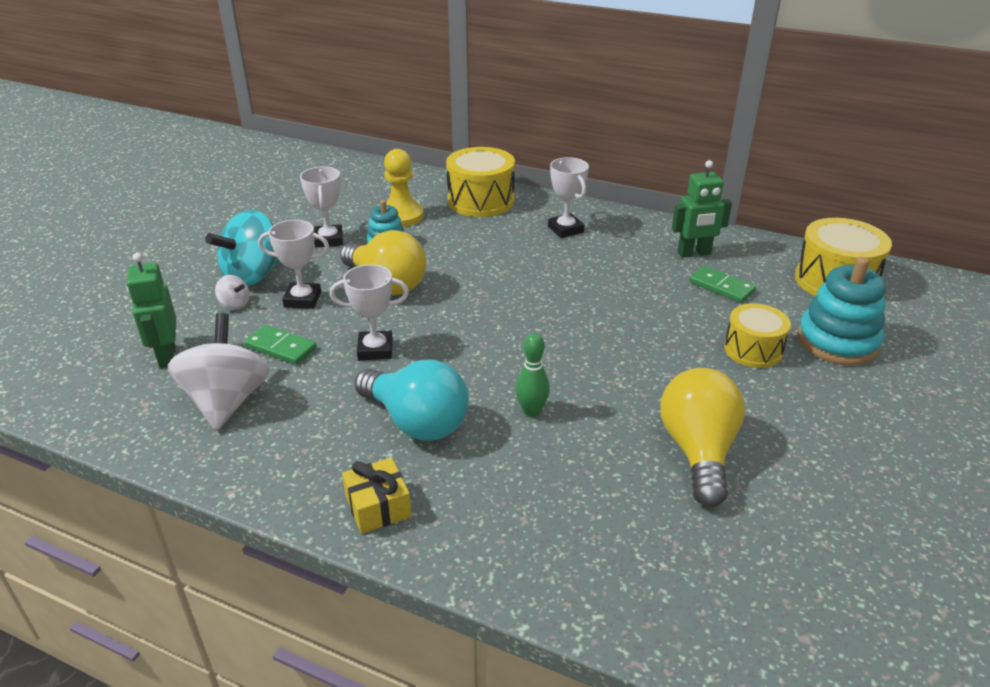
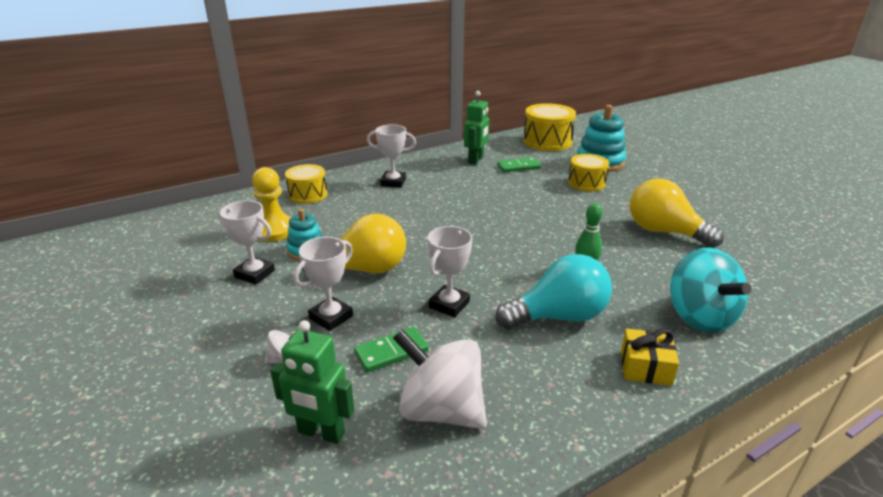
camera: 55 degrees left, 5 degrees down
(253, 275) = (250, 333): turquoise spinning top -> turquoise spinning top (700, 317)
(481, 201) = (308, 194): yellow drum -> yellow drum, size x0.65

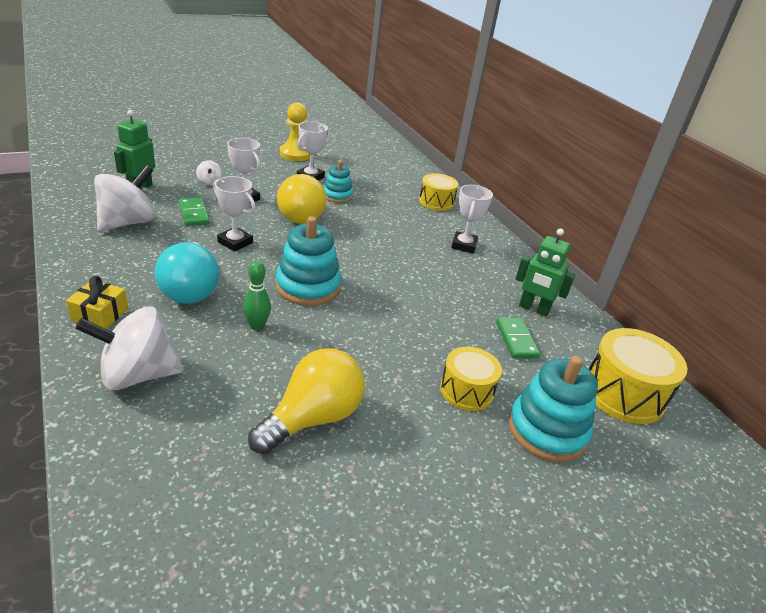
camera: 90 degrees right, 5 degrees up
(274, 230) = (372, 186): yellow pawn -> yellow pawn (295, 154)
(508, 250) = (308, 287): none -> turquoise stacking toy
(700, 317) = (137, 375): turquoise spinning top -> white spinning top

